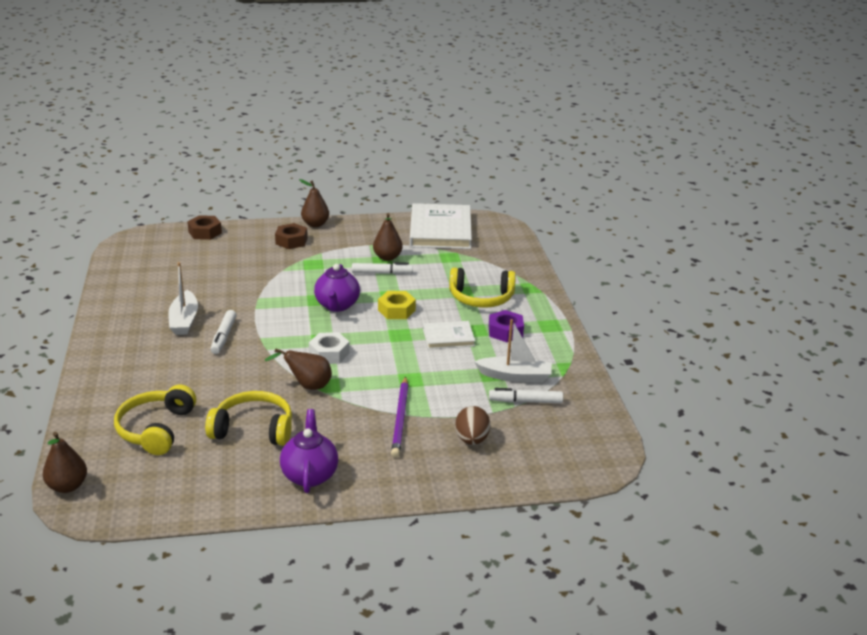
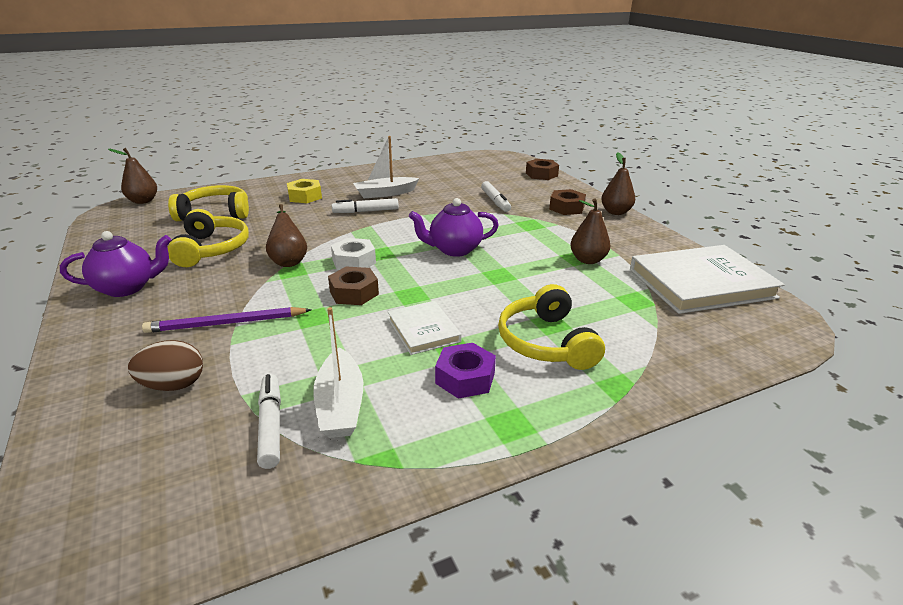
camera: 75 degrees right, 0 degrees up
(382, 273) = (547, 262): white marker -> white marker (495, 201)
(383, 359) = (354, 293): none -> brown nut
(396, 310) = (467, 284): yellow nut -> yellow nut (305, 196)

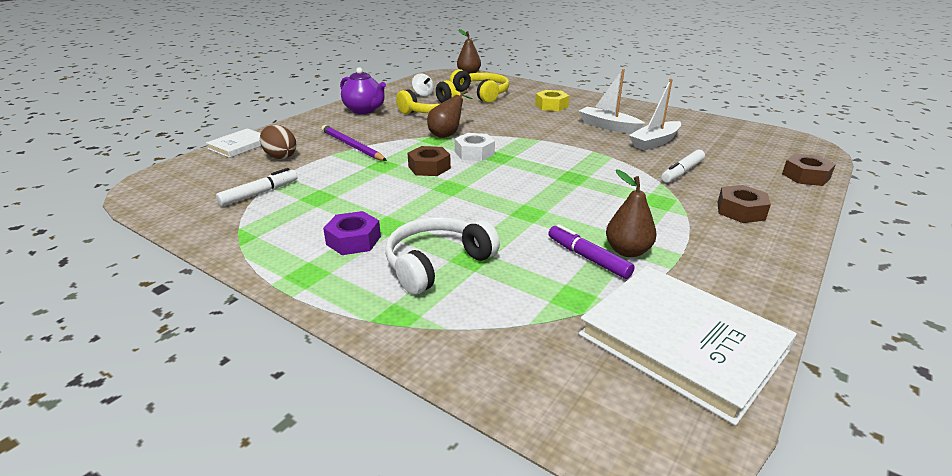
camera: 60 degrees right, 0 degrees up
(151, 241) = (423, 94): none -> white spinning top
(340, 405) = (291, 206): white boat -> white boat (655, 142)
(366, 211) = (562, 131): white marker -> none
(423, 330) = (404, 206): white book -> white book (239, 145)
(454, 250) = (548, 182): purple teapot -> none
(546, 342) = (436, 263): yellow headphones -> white headphones
(586, 276) = (588, 258): none -> purple marker
(615, 212) = (789, 243): brown pear -> none

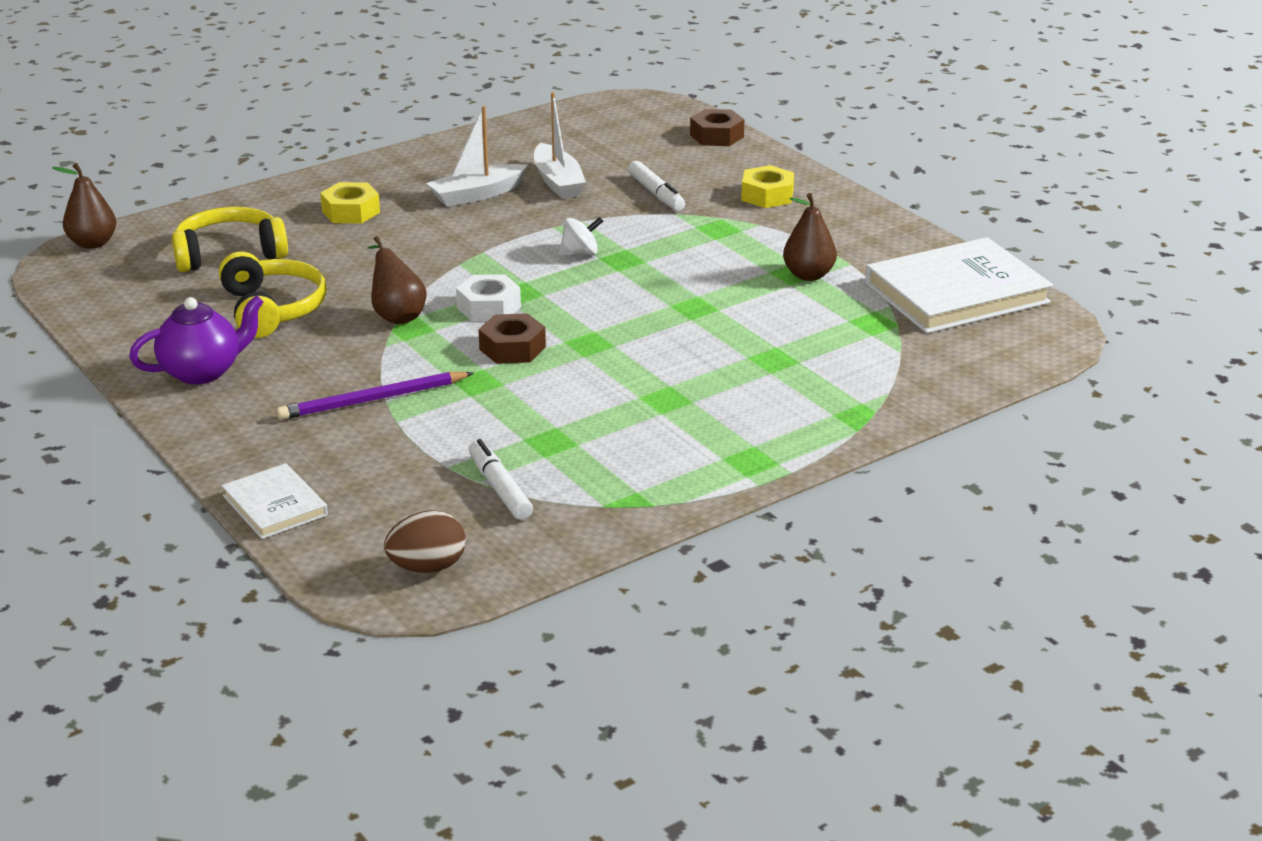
camera: 70 degrees left, 0 degrees up
(280, 156) = (364, 466): brown egg -> brown egg (427, 567)
(353, 240) = (689, 425): purple nut -> none
(423, 94) = (171, 306): white spinning top -> white spinning top (580, 253)
(436, 263) = (771, 381): white headphones -> none
(588, 258) = (809, 298): purple marker -> none
(740, 211) = (767, 195): brown nut -> yellow nut

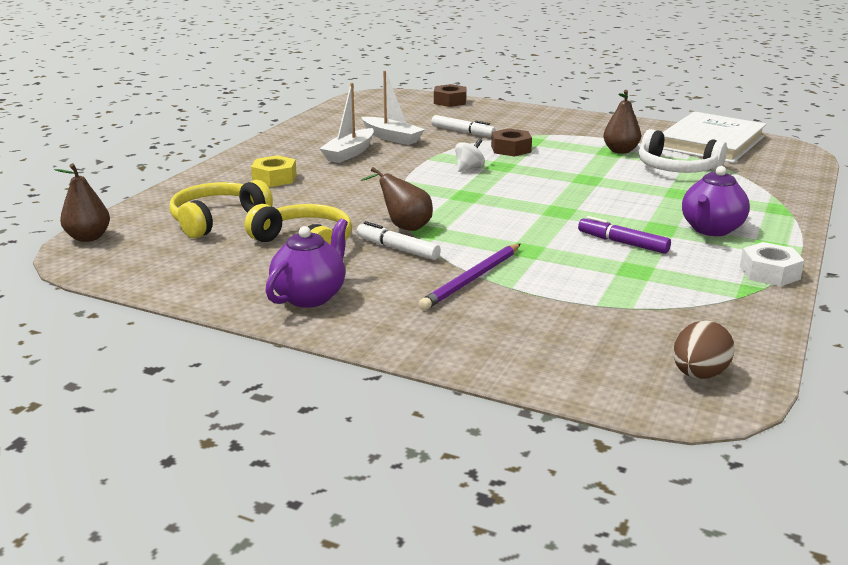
camera: 30 degrees left, 5 degrees down
(275, 505) = (515, 369): white book -> none
(488, 307) = (460, 208): white nut -> white nut (769, 273)
(499, 488) = (653, 307): white marker -> white marker (397, 249)
(512, 348) = (515, 226): brown nut -> brown nut (511, 149)
(593, 405) = (622, 243): none -> purple marker
(723, 418) = (711, 229): none -> purple teapot
(767, 195) = (528, 121): yellow nut -> none
(834, 322) = (676, 168): none -> white headphones

